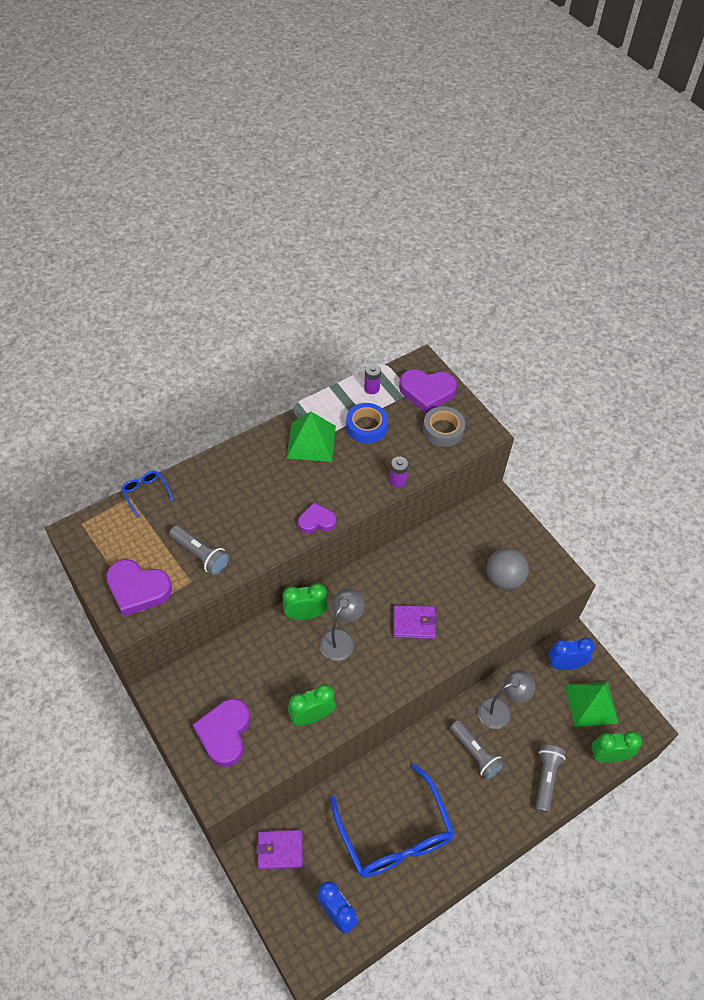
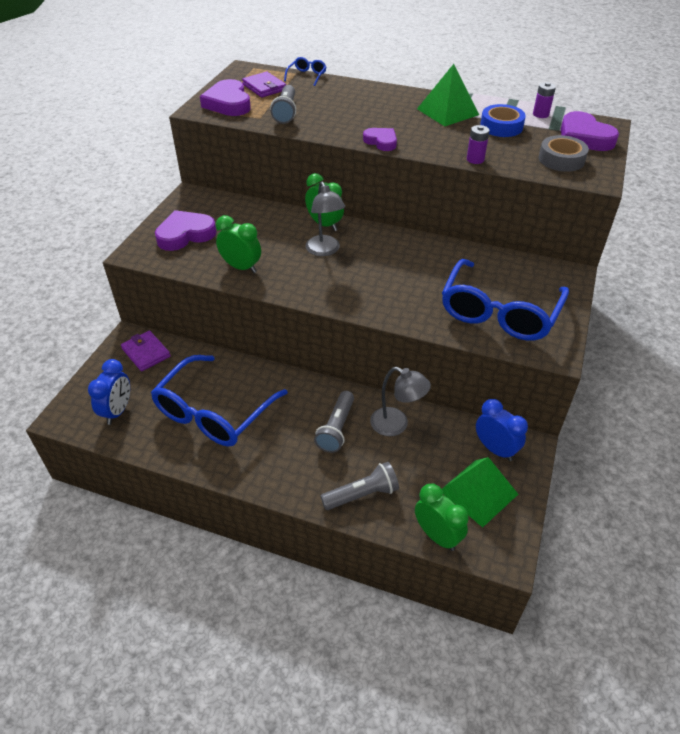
camera: 55 degrees right, 10 degrees down
(341, 638) = (325, 250): grey lamp -> grey lamp turned 75 degrees clockwise
(414, 623) = (386, 281): purple wallet -> purple wallet (264, 87)
(504, 579) = (499, 313): grey ball -> blue glasses

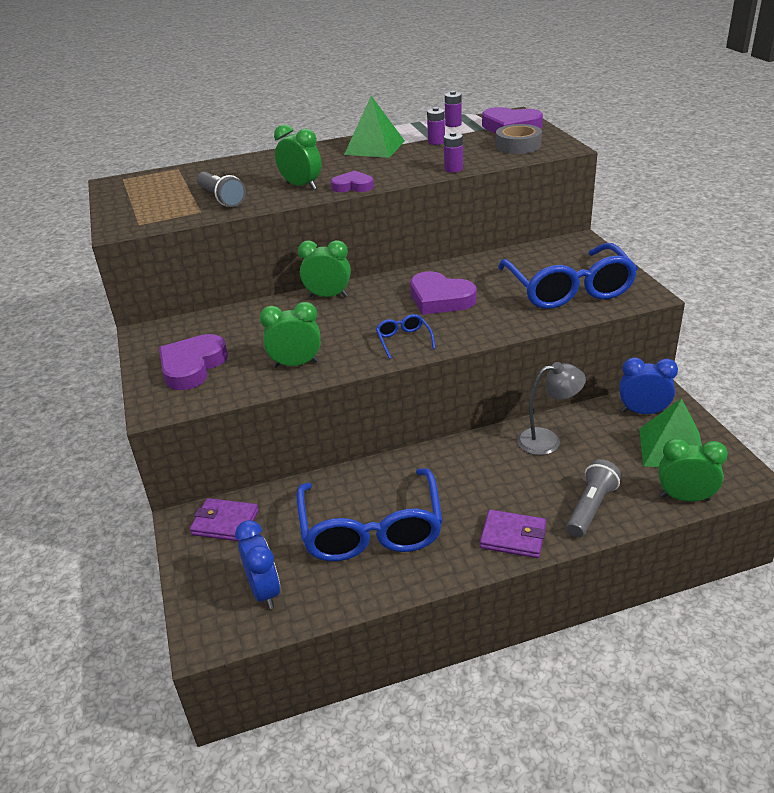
camera: 35 degrees left, 10 degrees down
(228, 103) = (145, 213): purple heart -> purple heart (440, 299)
(264, 87) = (163, 189): purple wallet -> purple wallet (513, 537)
(307, 76) = (194, 166): blue glasses -> blue glasses (403, 340)
(325, 250) = (358, 315): grey lamp -> none
(336, 428) = (502, 473): grey flashlight -> none
(348, 125) = (301, 186): none -> green clock
(501, 126) = (436, 142): blue tape -> purple battery

